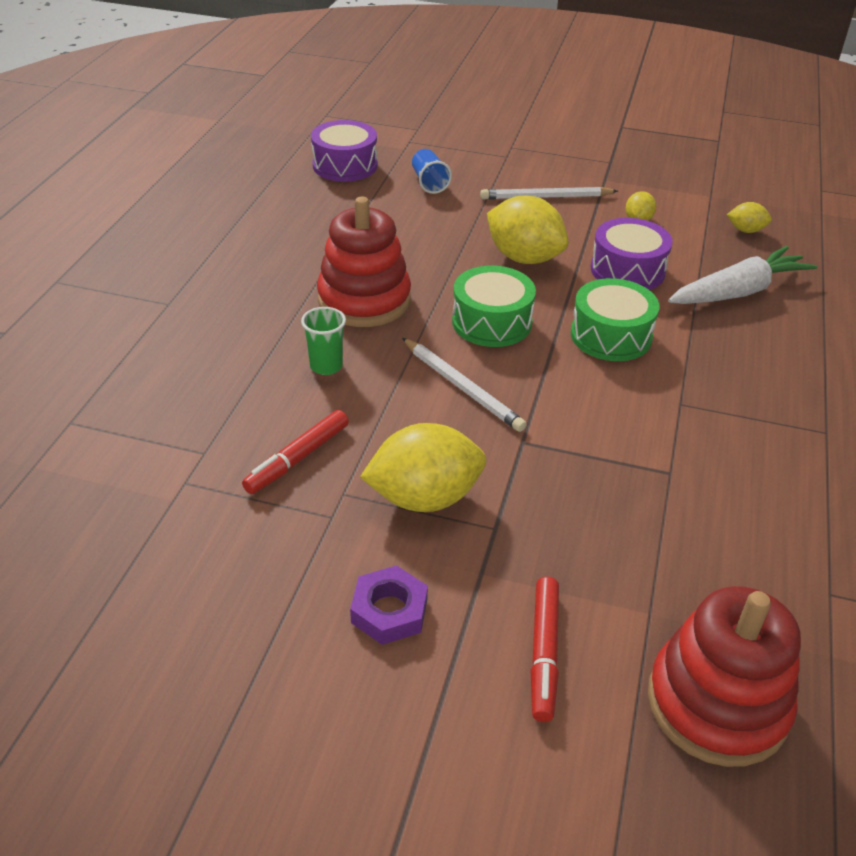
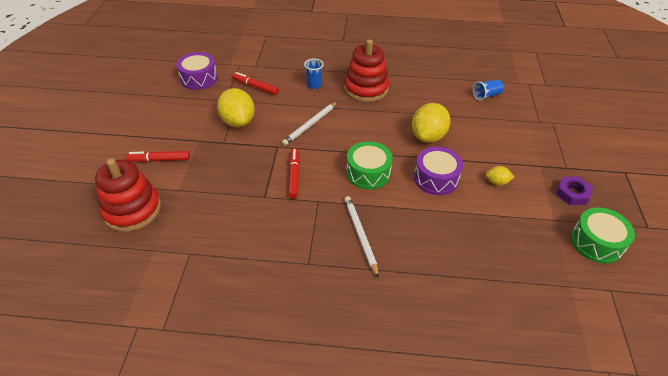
camera: 80 degrees right, 5 degrees up
(326, 366) = (314, 85): green cup -> blue cup
(345, 165) = (485, 66): purple drum -> purple drum (199, 78)
(389, 611) = (179, 119): purple nut -> purple nut (572, 193)
(492, 322) = (364, 129): green drum -> green drum (596, 242)
(546, 197) = (499, 141): white pencil -> white pencil (360, 235)
(614, 426) = (294, 176): none -> red marker
(738, 292) = (436, 229): white carrot -> none
(746, 230) = (516, 237): yellow lemon -> none

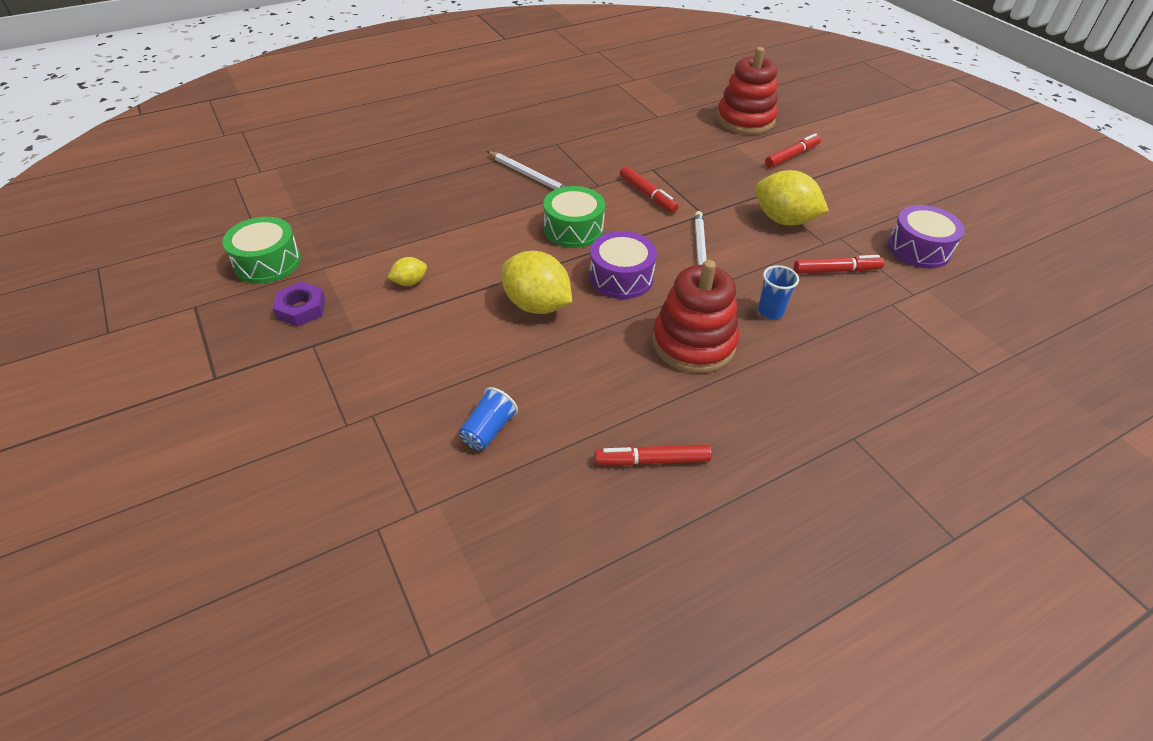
camera: 145 degrees right, 0 degrees up
(425, 62) = (652, 460): none -> red marker
(428, 136) = (537, 305): yellow lemon -> yellow lemon turned 45 degrees counterclockwise
(436, 178) = (490, 255): purple drum -> purple drum (621, 277)

